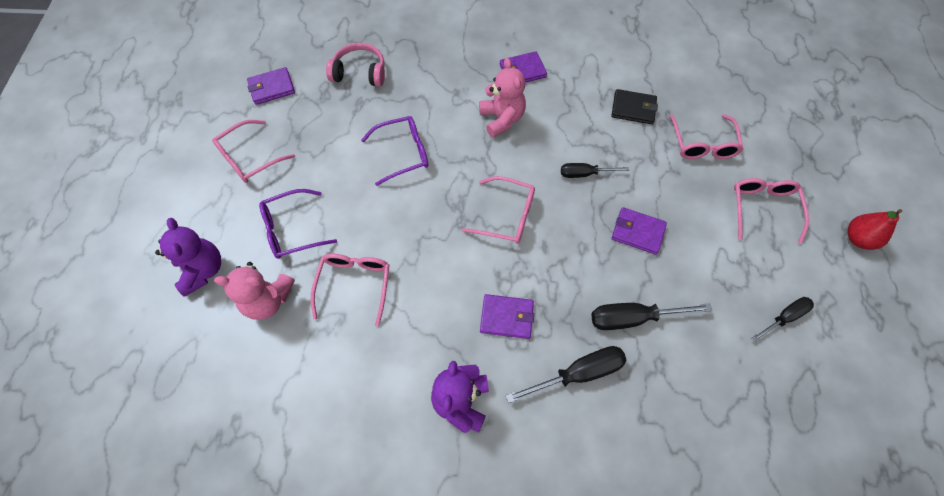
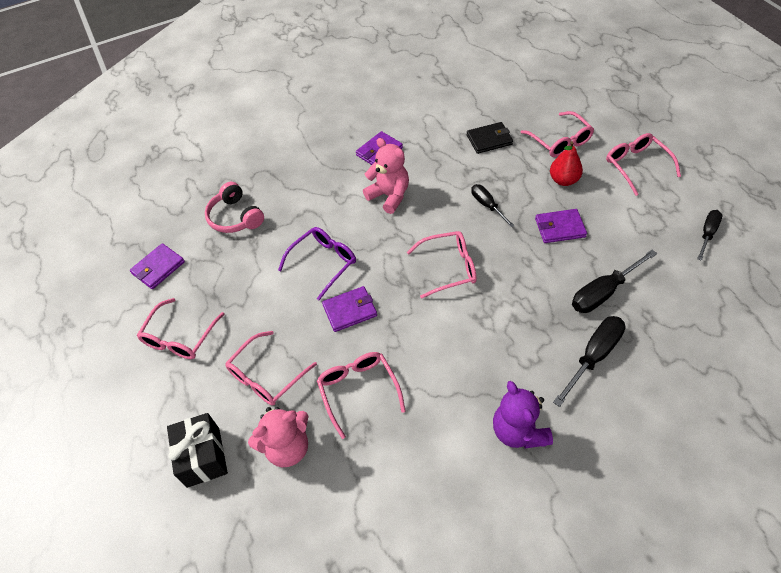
camera: 25 degrees left, 10 degrees down
(203, 270) = (203, 457): purple teddy bear -> black gift
(292, 230) = (266, 376): purple glasses -> pink glasses
(360, 73) = (235, 217): pink headphones -> pink headphones turned 105 degrees counterclockwise
(507, 317) = (507, 345): purple wallet -> purple wallet (350, 310)
(584, 174) = (487, 205): black screwdriver -> black screwdriver turned 90 degrees clockwise
(858, 239) = (714, 154): red pear -> red pear (563, 180)

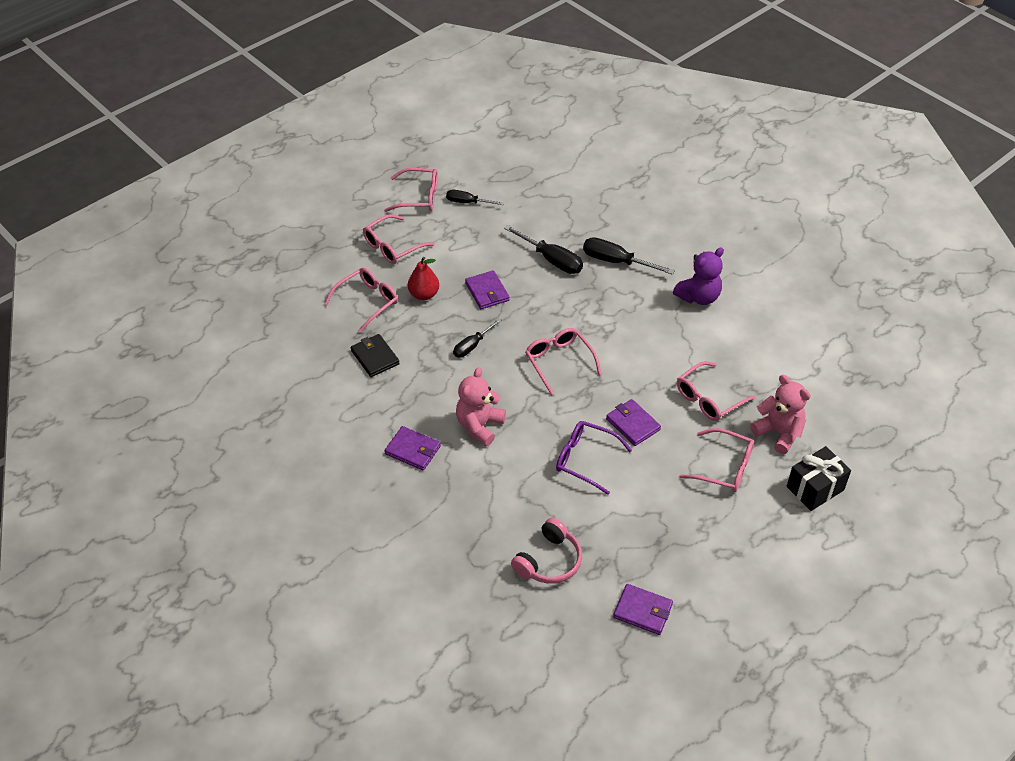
camera: 110 degrees left, 5 degrees down
(180, 337) = (716, 553): pink glasses -> pink glasses (419, 197)

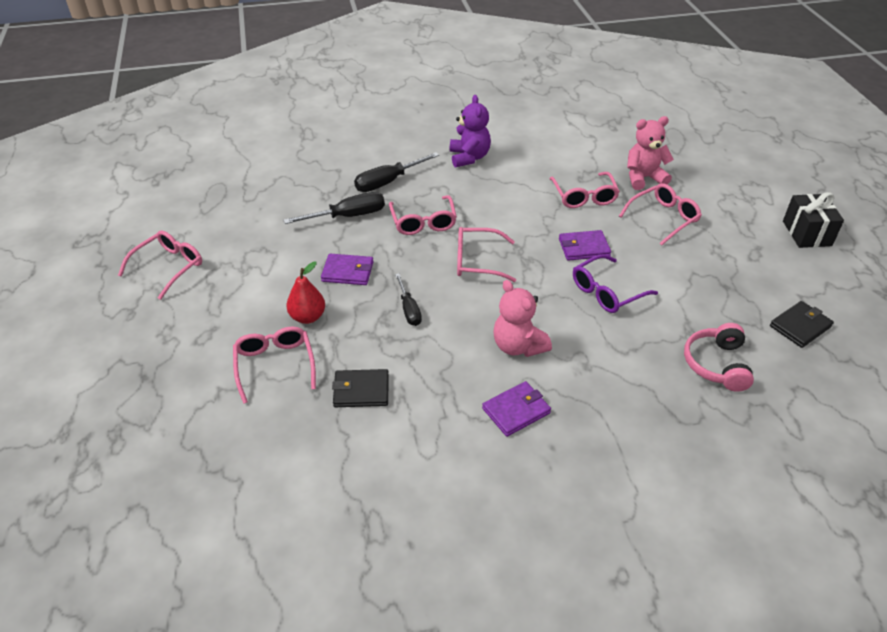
camera: 60 degrees left, 5 degrees down
(392, 246) = (216, 314): pink glasses -> pink glasses (423, 222)
(467, 202) = (216, 238): black screwdriver -> none
(549, 561) = (717, 364): pink headphones -> pink headphones turned 150 degrees counterclockwise
(643, 611) = (800, 326): purple wallet -> black wallet
(815, 488) = (710, 184): black gift -> black gift (806, 233)

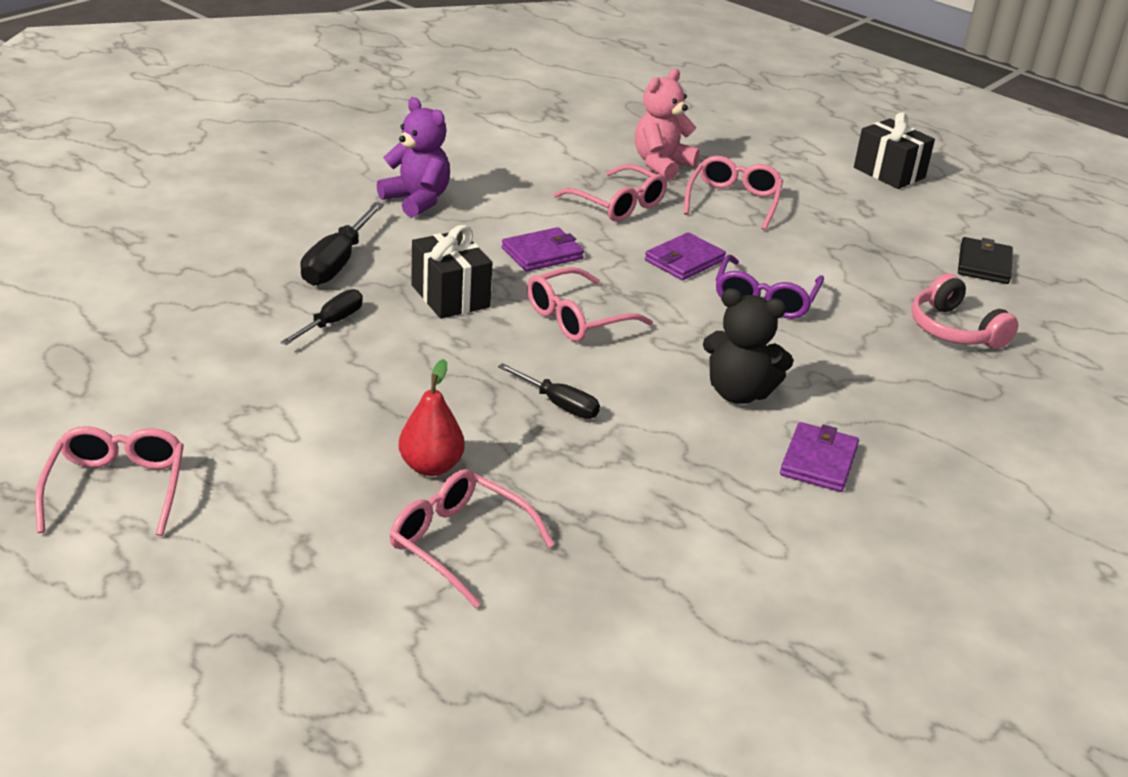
camera: 40 degrees left, 10 degrees down
(348, 216) = (331, 323): black screwdriver -> black screwdriver, size x0.64
(348, 272) = (419, 391): purple wallet -> purple wallet (542, 253)
(361, 390) = (614, 521): black wallet -> none
(423, 222) = (450, 296): pink glasses -> black gift
(518, 346) = (738, 393): pink teddy bear -> black teddy bear

